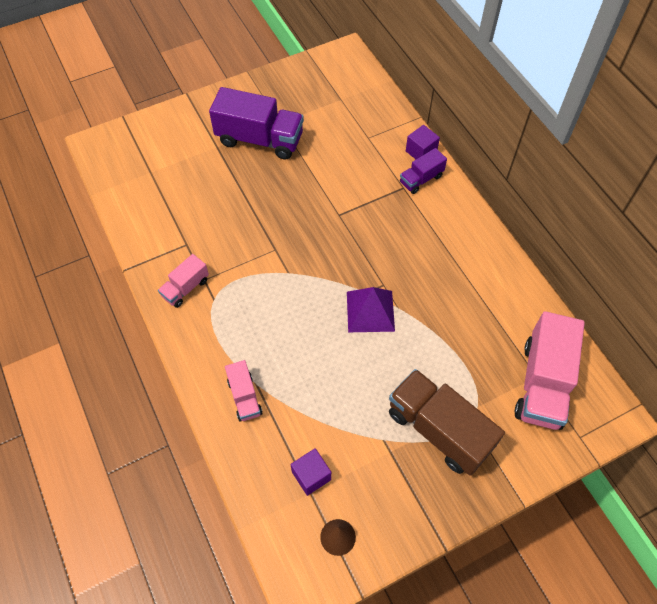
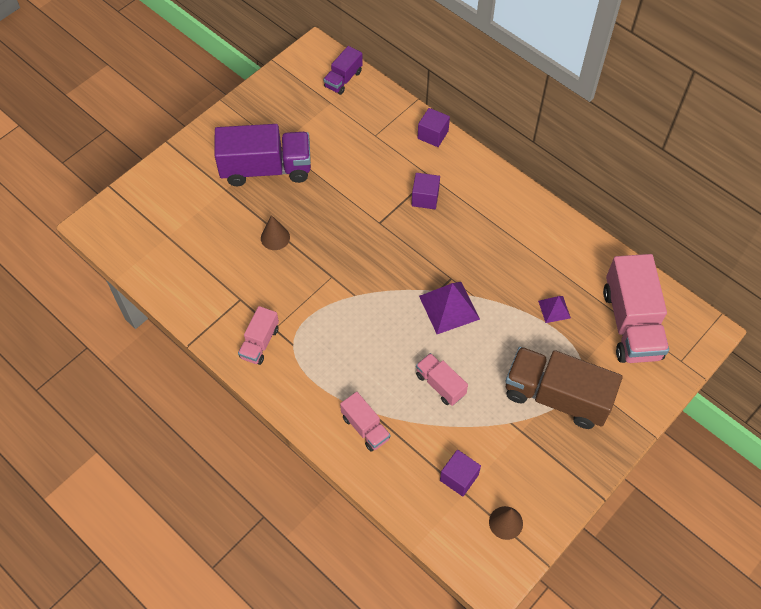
camera: 20 degrees left, 0 degrees up
(241, 200) = (275, 237): none -> brown cone
(331, 380) = (440, 384): none -> pink truck
(390, 205) = (425, 198): none -> purple cube
(421, 179) = (444, 163): purple truck -> purple truck (343, 79)
(470, 345) = (554, 309): none -> purple pyramid

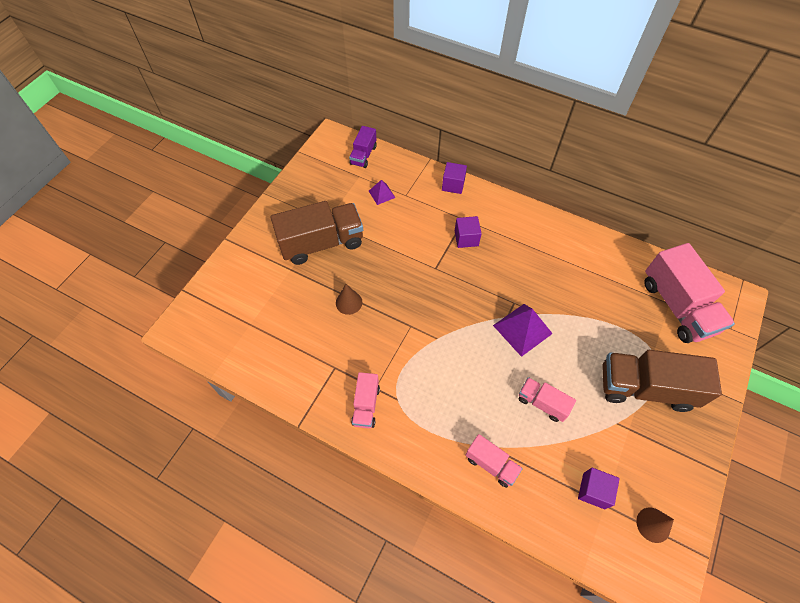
camera: 15 degrees left, 0 degrees up
(266, 169) = (322, 243): purple truck -> brown truck
(554, 309) = (610, 309): purple pyramid -> purple pyramid (381, 194)

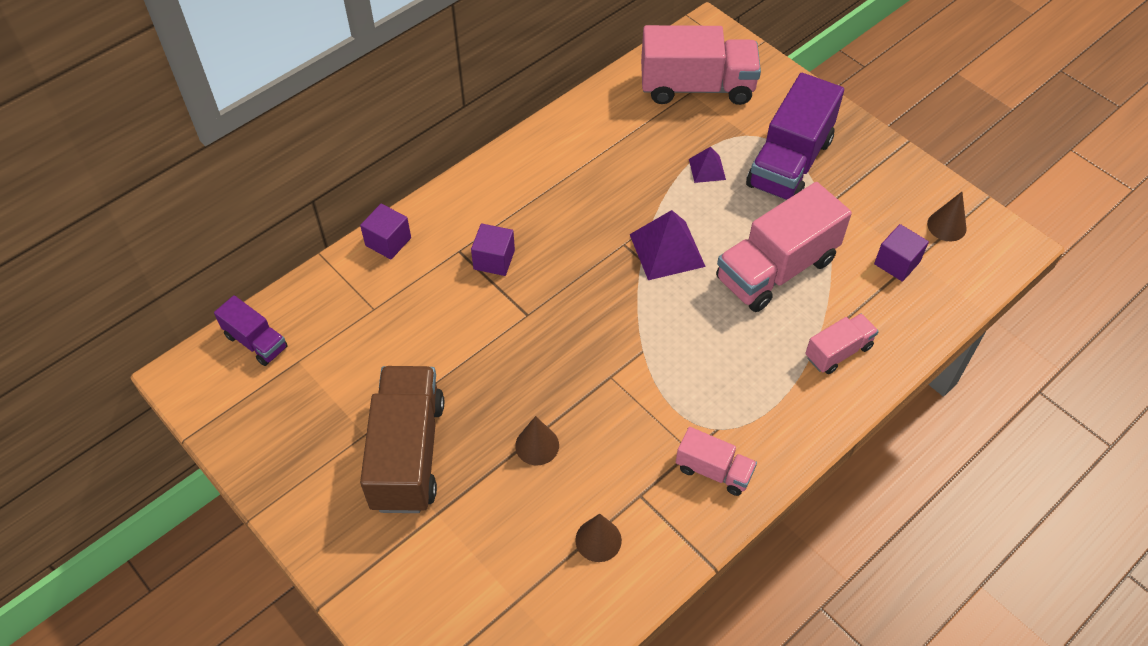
camera: 70 degrees left, 5 degrees down
(298, 353) = (598, 540): none -> brown cone
(381, 194) = (353, 340): purple pyramid -> purple pyramid (707, 169)
(542, 403) = (776, 269): pink truck -> pink truck, size x1.92
(645, 388) = (789, 163): brown truck -> purple truck

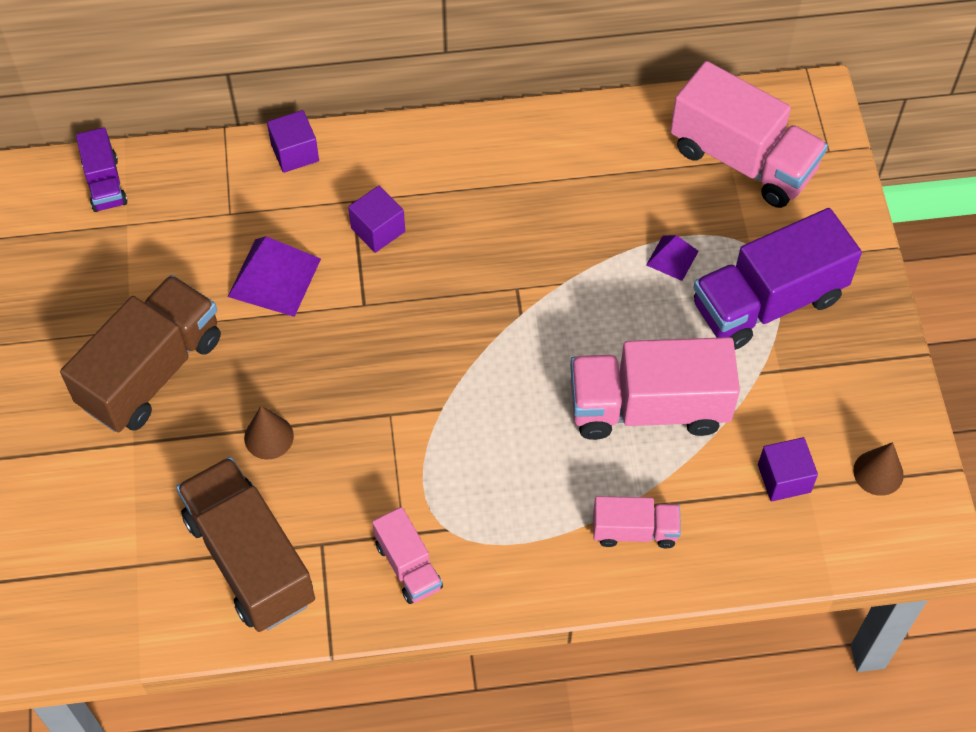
camera: 35 degrees right, 5 degrees up
(598, 540) = (250, 559): brown cone -> brown truck
(667, 250) = (554, 320): purple pyramid -> purple pyramid (274, 277)

